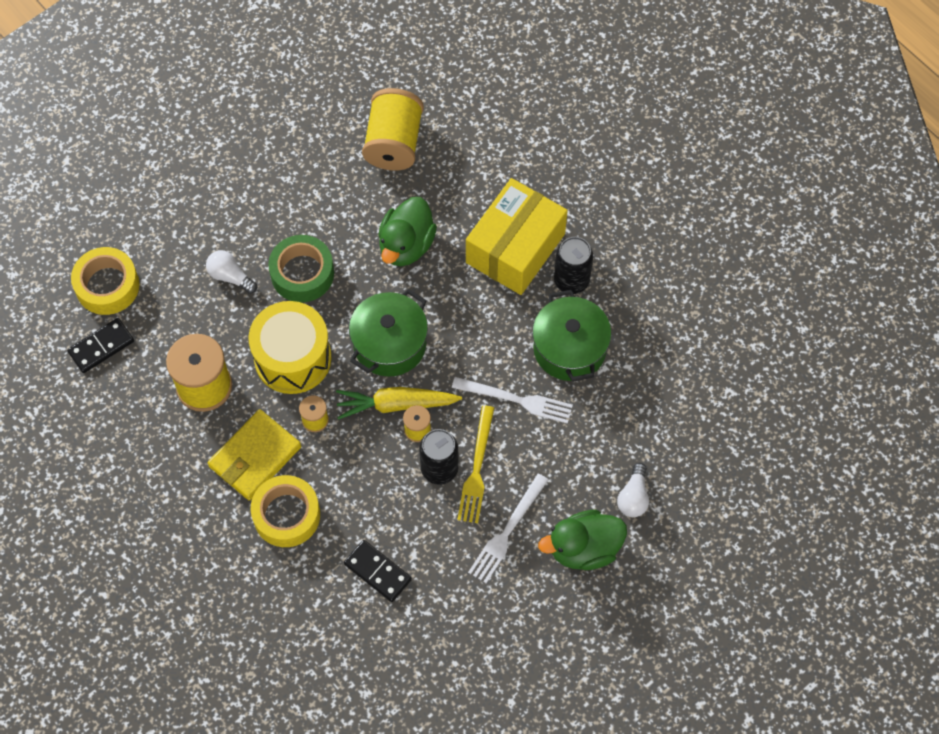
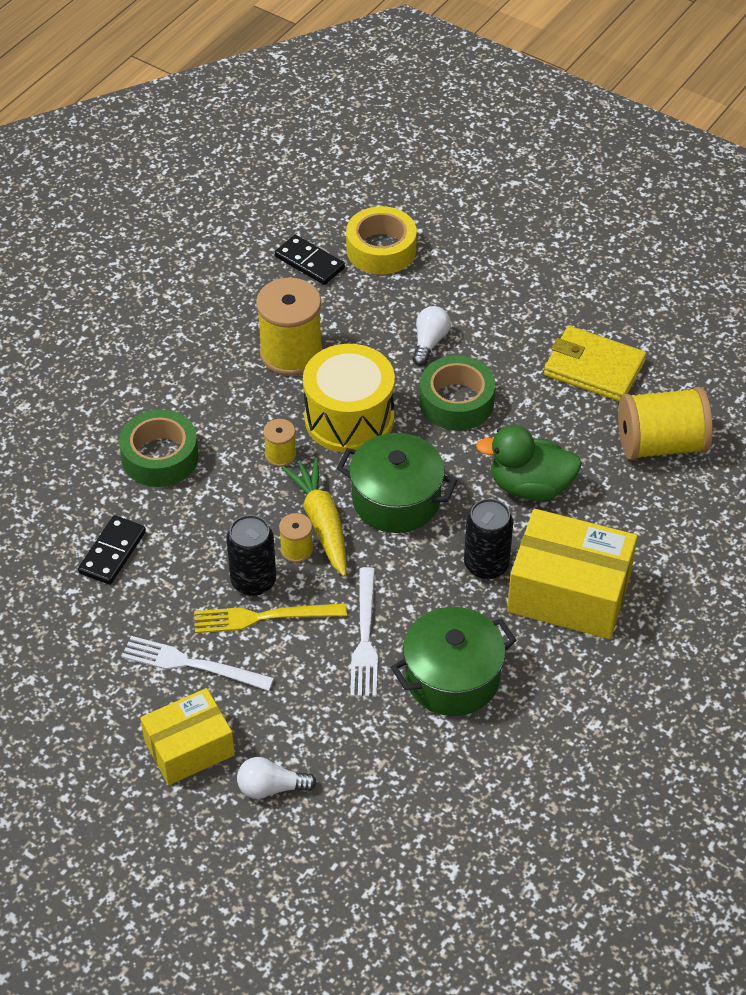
camera: 75 degrees right, 15 degrees down
(255, 457) = (221, 414): yellow wallet -> yellow wallet (594, 368)
(286, 515) = (160, 457): yellow tape -> green tape
(571, 280) = (547, 660): black can -> black can (486, 565)
(584, 548) = (189, 748): green duck -> yellow box

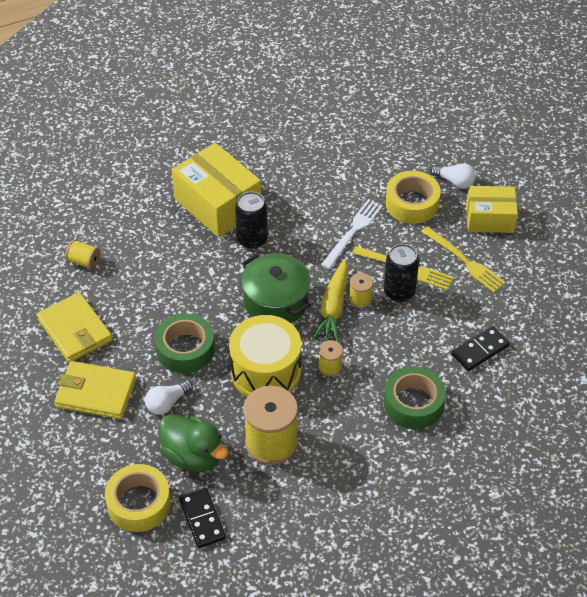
camera: 150 degrees left, 0 degrees up
(192, 664) = (464, 261): white fork -> yellow fork
(312, 720) = (412, 203): none -> yellow tape
(452, 678) = (319, 191): green pot -> none
(512, 320) = (96, 392): none -> yellow wallet
(530, 486) = (186, 272): green duck -> green duck (193, 456)
(660, 444) = (84, 261): yellow spool -> yellow spool, size x0.48

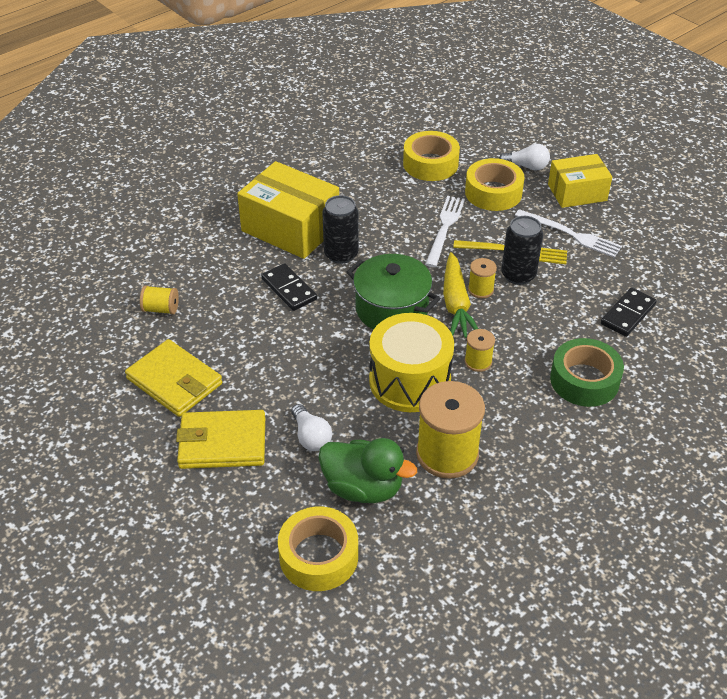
camera: 15 degrees left, 5 degrees down
(167, 403) = (311, 437): white light bulb -> white light bulb turned 60 degrees counterclockwise
(185, 349) = (310, 376): green tape -> none
(202, 519) = (401, 557): black domino -> black domino (289, 289)
(366, 162) = (430, 164): none -> yellow tape
(464, 261) = (571, 234): yellow fork -> white fork

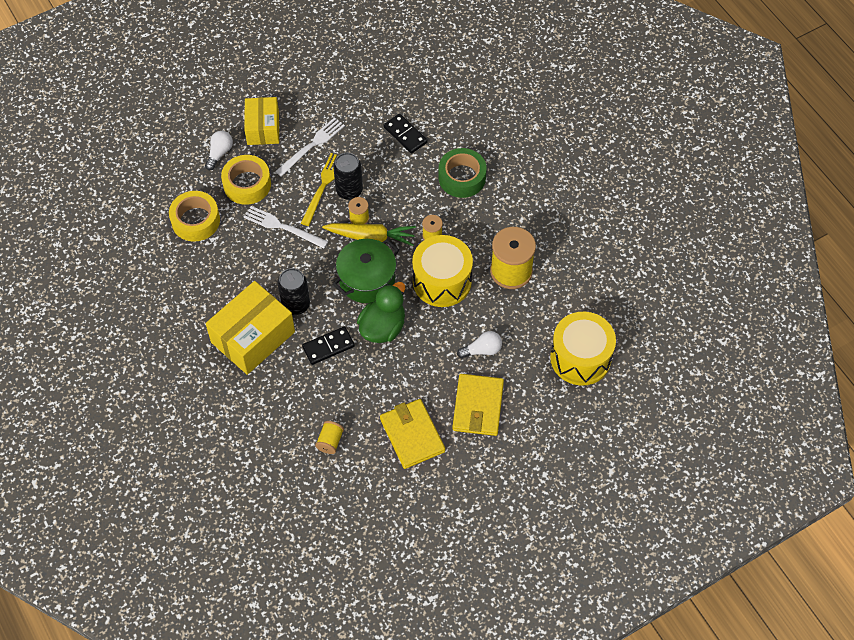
camera: 80 degrees left, 15 degrees up
(174, 381) = (412, 435): yellow wallet -> yellow wallet turned 75 degrees counterclockwise
(318, 556) = (580, 358): yellow tape -> yellow drum
(363, 488) = (531, 325): green duck -> green duck (383, 327)

